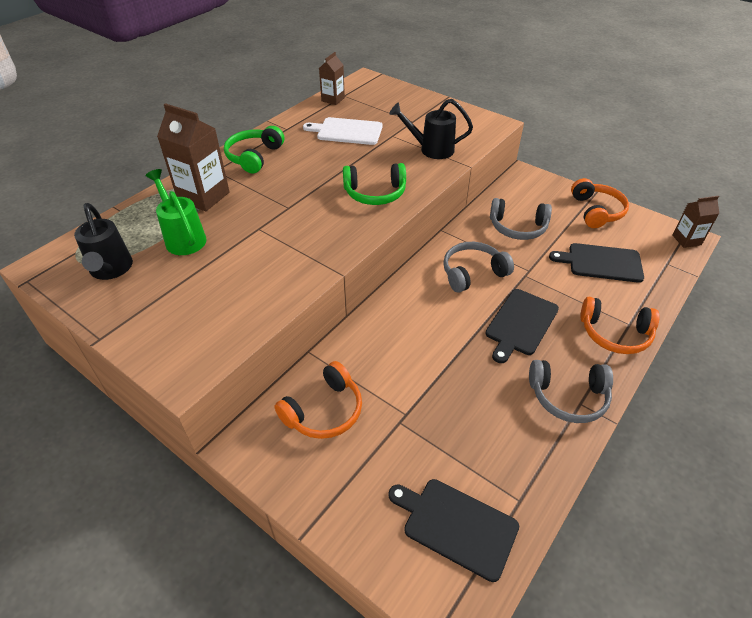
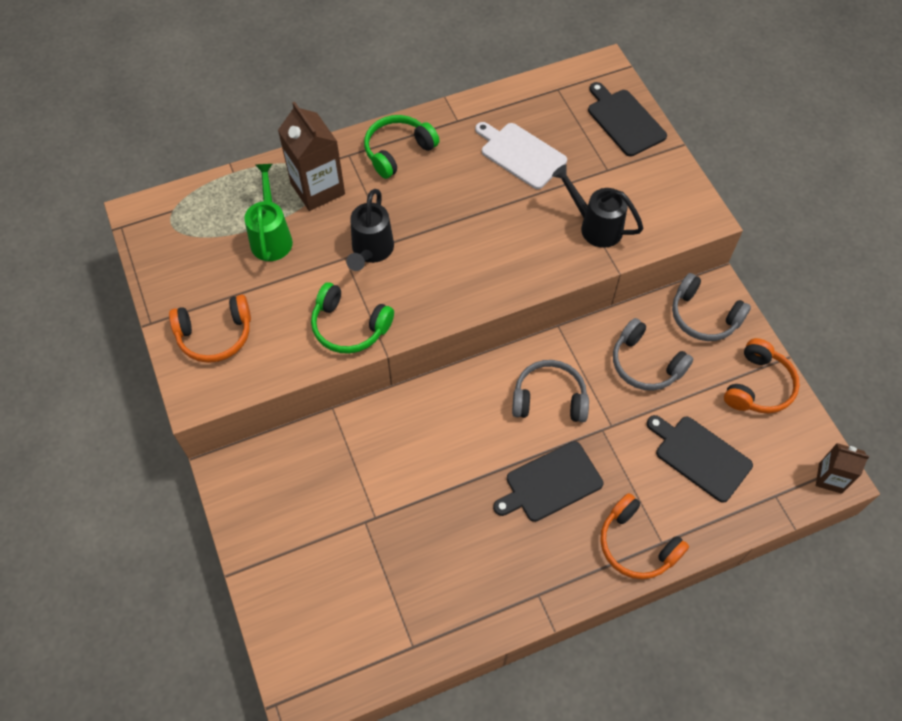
camera: 30 degrees right, 15 degrees up
(111, 270) = (192, 247): black watering can -> black watering can (371, 251)
(324, 411) = (309, 476): orange headphones -> orange headphones (215, 335)
(333, 99) = (540, 91): brown carton -> none
(375, 193) = (488, 264): green headphones -> green headphones (349, 326)
(456, 525) = (347, 636): black cutting board -> black cutting board (624, 120)
(568, 397) = (532, 582): grey headphones -> grey headphones (703, 316)

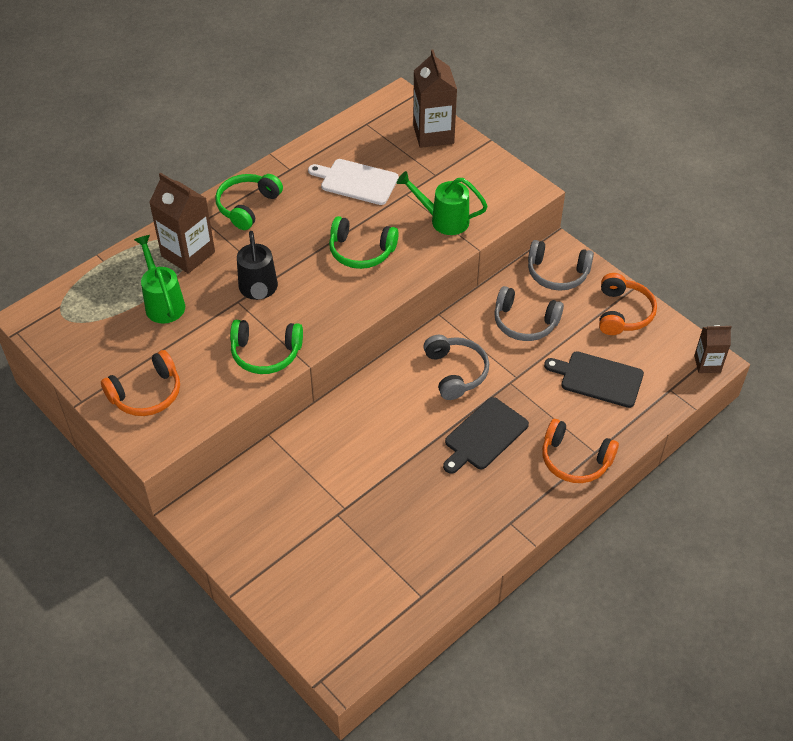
camera: 20 degrees left, 10 degrees down
(493, 237) = (361, 251): none -> green headphones
(549, 399) = (455, 372): grey headphones -> grey headphones turned 90 degrees clockwise
(595, 226) = (444, 220): black watering can -> green watering can
(624, 120) = (433, 134): black cutting board -> brown carton

